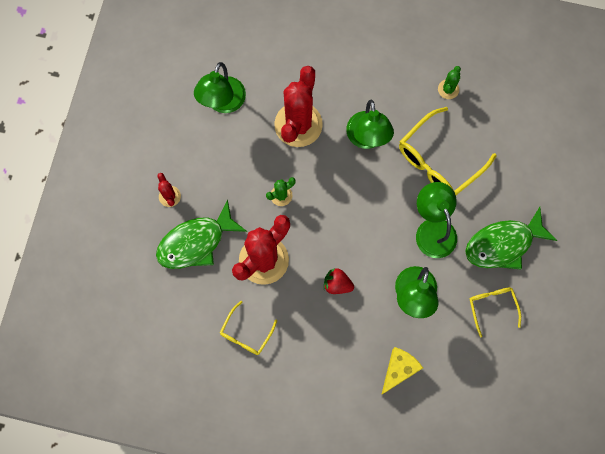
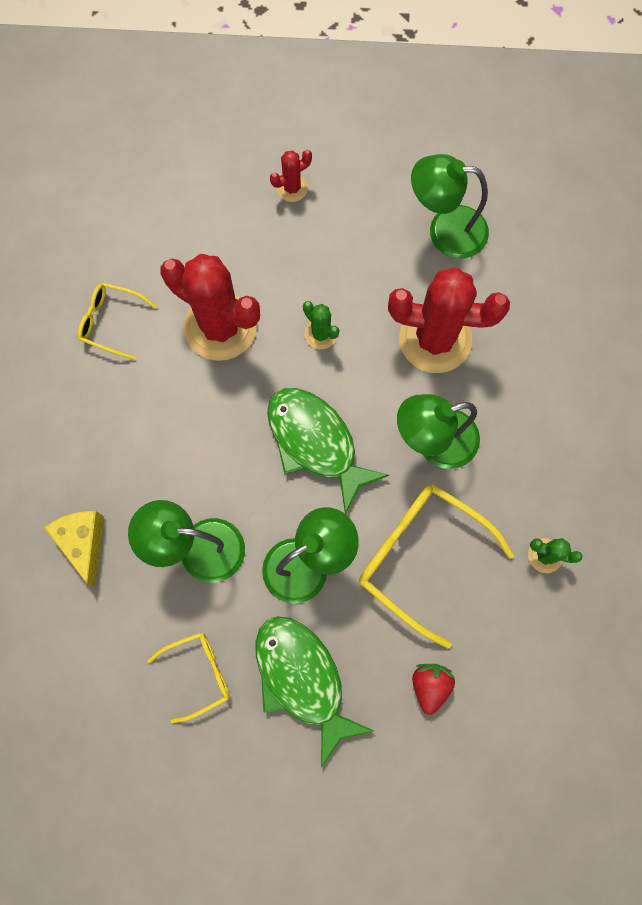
camera: 80 degrees right, 0 degrees up
(196, 242) = (232, 234): green fish -> green fish (316, 443)
(337, 284) = (200, 434): red strawberry -> red strawberry (430, 685)
(398, 370) = (84, 543): yellow cheese -> yellow cheese turned 135 degrees counterclockwise

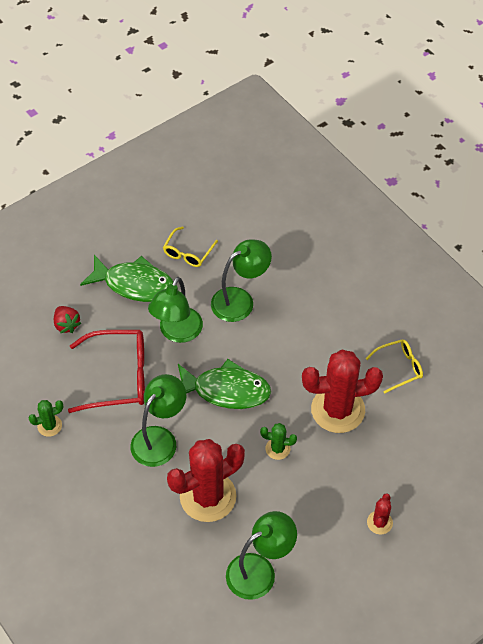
camera: 140 degrees right, 20 degrees down
(84, 543) = (299, 263): yellow cheese -> none
(421, 557) = (119, 377): yellow glasses -> red glasses

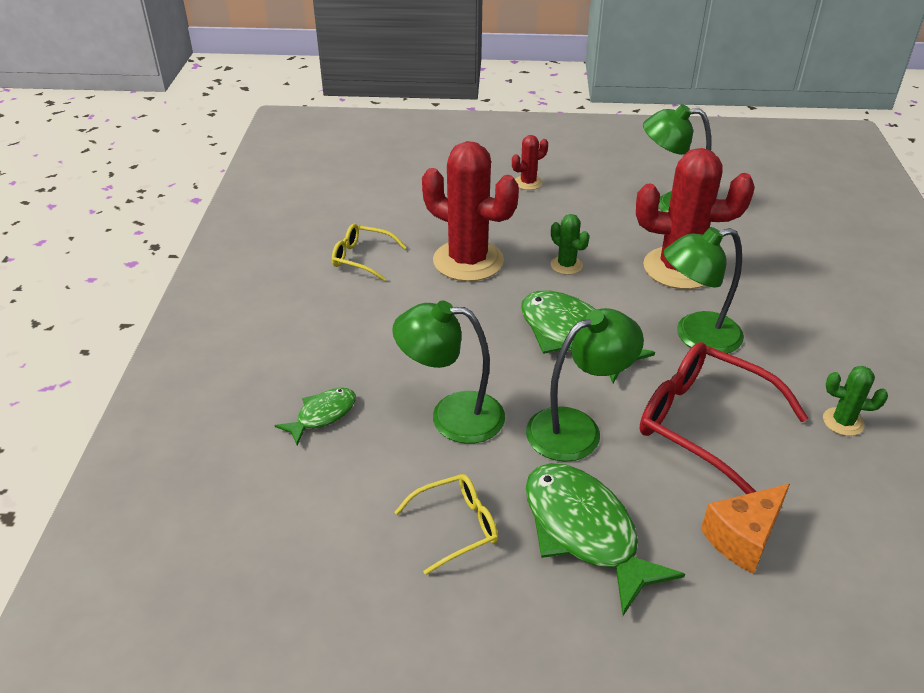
camera: 140 degrees left, 15 degrees down
(67, 325) = (743, 538): red strawberry -> orange cheese
(297, 261) = (322, 415): none -> green fish

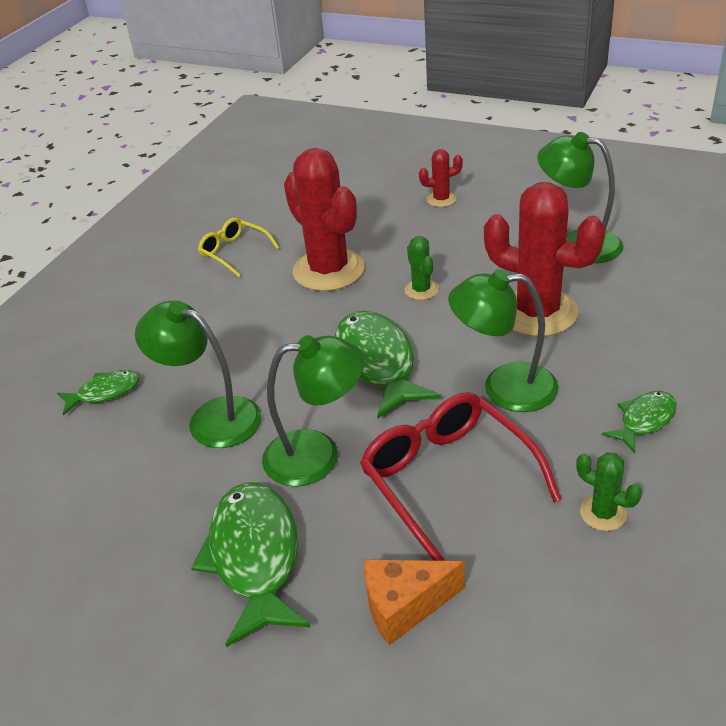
camera: 25 degrees right, 0 degrees up
(456, 526) = (146, 521): yellow glasses -> none
(822, 341) = (644, 420): none -> green fish

